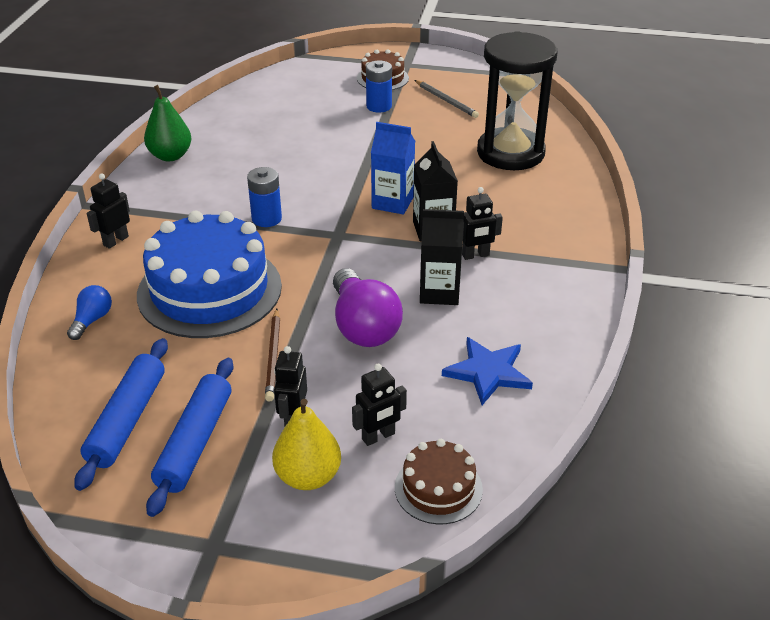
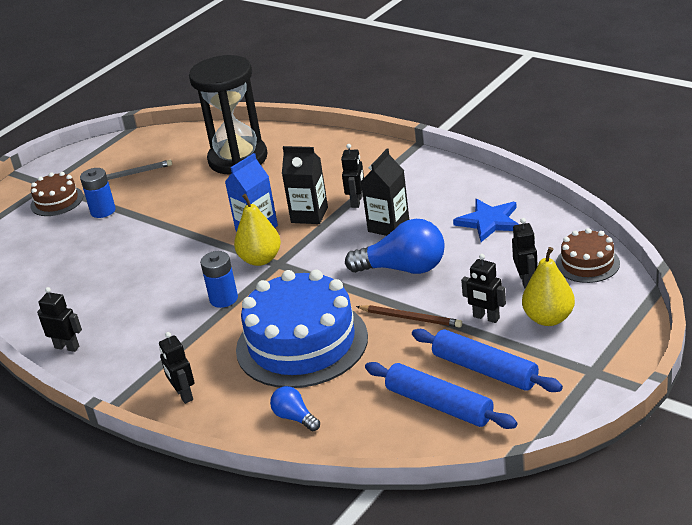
camera: 60 degrees left, 5 degrees down
(170, 156) = (67, 347): green pear -> black robot
(340, 221) = (260, 259): none -> yellow pear
(363, 326) = (404, 268): purple light bulb -> blue light bulb

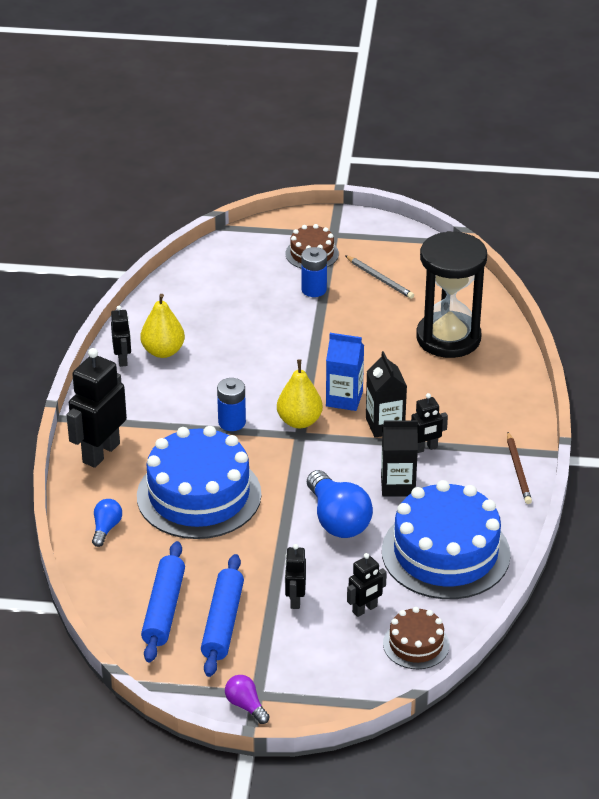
camera: 55 degrees right, 5 degrees up
(183, 395) = (100, 453): black robot -> black robot, size x1.87
(410, 318) = (268, 550): brown pencil -> brown pencil (518, 470)
(489, 222) = (445, 553): blue star -> blue cake
(548, 318) = (316, 642): yellow pear -> yellow pear (163, 351)
(604, 382) = (246, 706): none -> purple light bulb

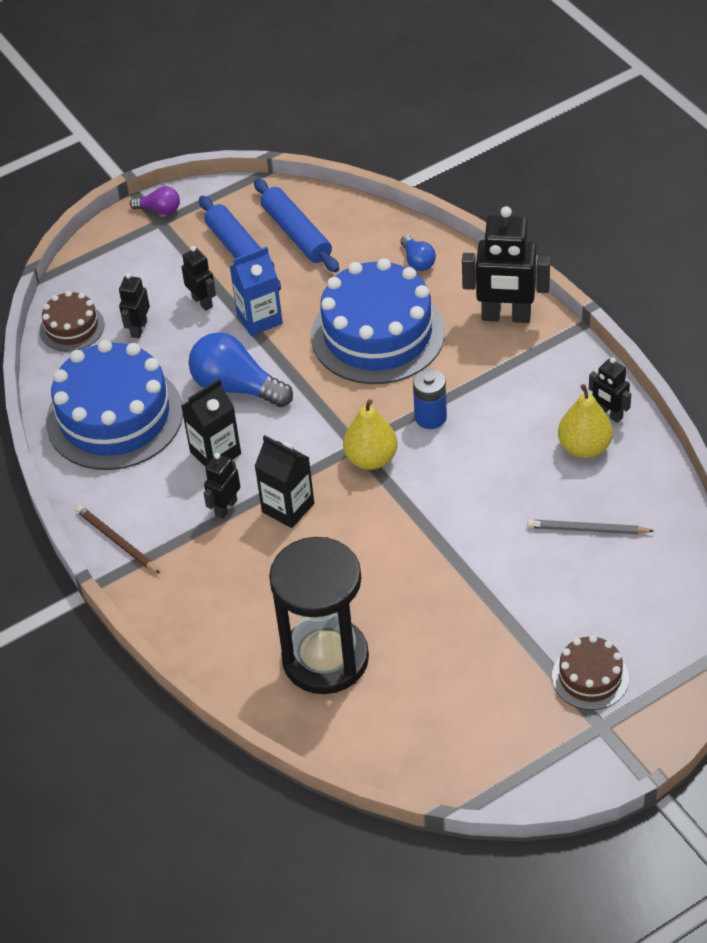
camera: 145 degrees right, 10 degrees up
(100, 453) = (506, 316): black robot -> black robot turned 105 degrees clockwise
(314, 289) = (531, 626): blue battery -> none
(344, 399) = (355, 511): blue carton -> blue carton (259, 319)
(380, 279) = (478, 693): grey pencil -> grey pencil (587, 530)

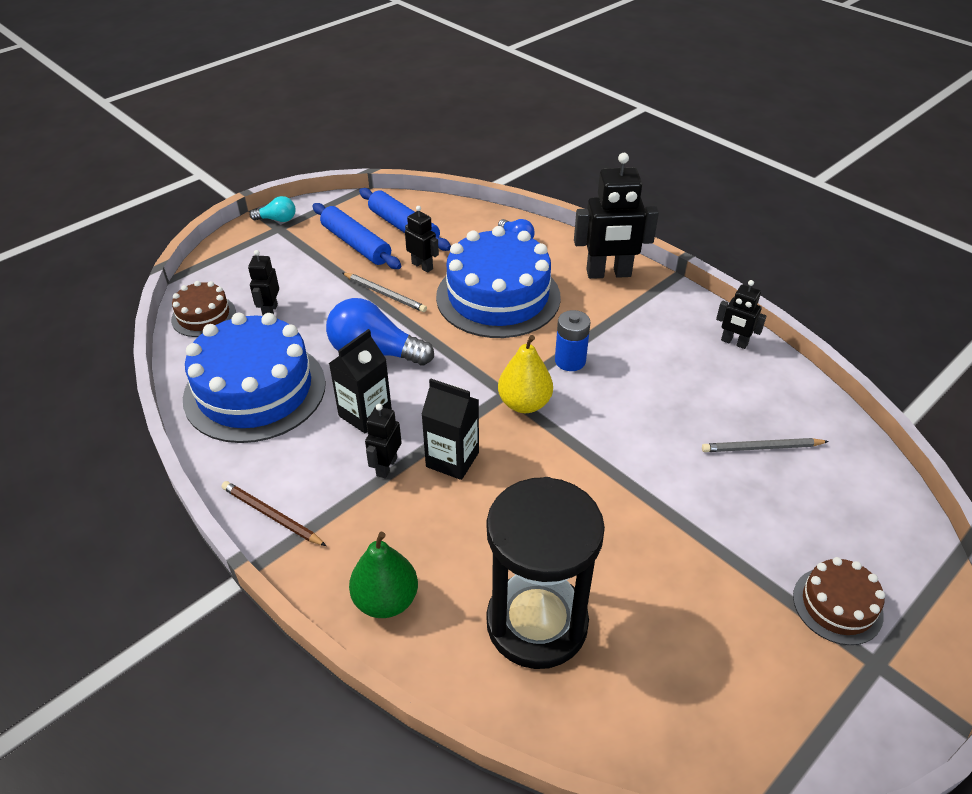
camera: 15 degrees left, 5 degrees down
(159, 210) = (277, 219): purple light bulb -> turquoise light bulb
(202, 302) = (328, 285): black robot -> black robot (422, 266)
(203, 625) = (386, 600): none -> green pear
(259, 319) = (385, 294): blue carton -> grey pencil
(584, 447) = (724, 373): yellow pear -> none

